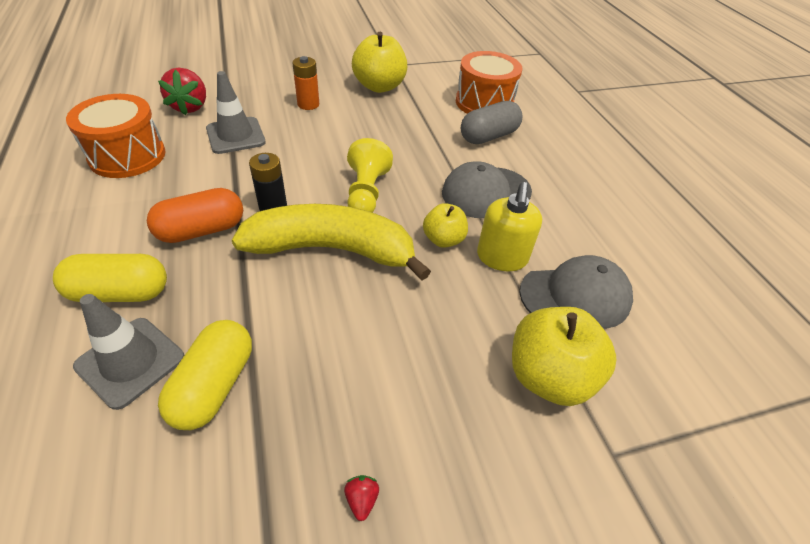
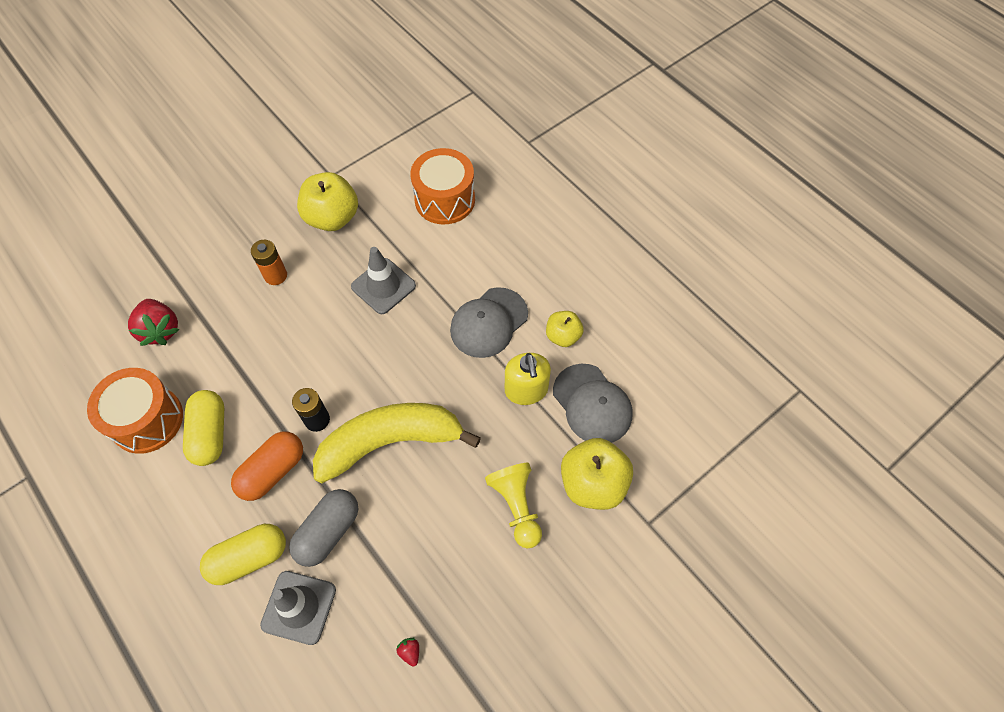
camera: 20 degrees left, 15 degrees up
(214, 385) = (370, 596): yellow capsule -> yellow capsule (210, 433)
(235, 136) = (231, 350): grey traffic cone -> grey traffic cone (383, 286)
(361, 500) = (506, 625): red strawberry -> red strawberry (410, 652)
(366, 193) = (388, 368): yellow pawn -> yellow pawn (516, 506)
(443, 239) = (474, 392): yellow apple -> yellow apple (563, 336)
(488, 136) = (466, 248): grey capsule -> grey capsule (328, 531)
(575, 296) = (592, 404): grey cap -> grey cap turned 90 degrees clockwise

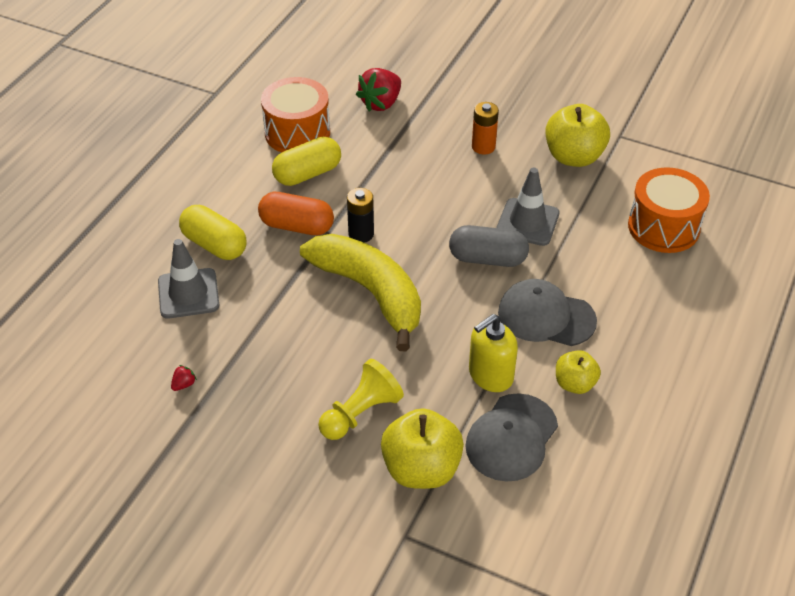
camera: 65 degrees right, 15 degrees down
(328, 531) = (263, 285): grey capsule -> grey capsule (487, 259)

